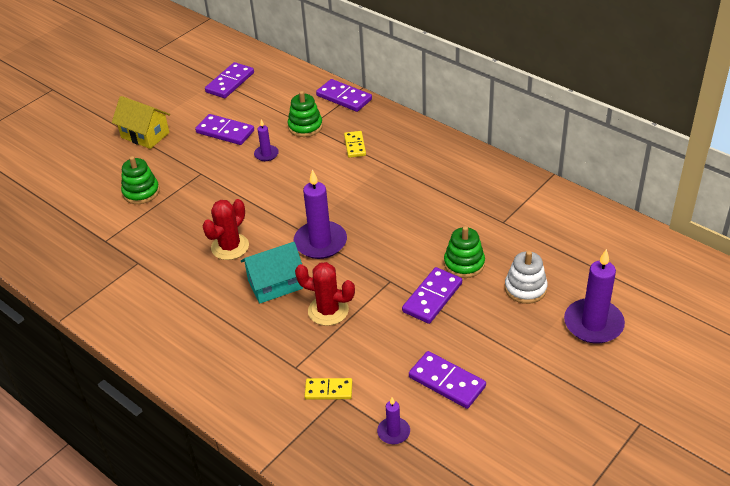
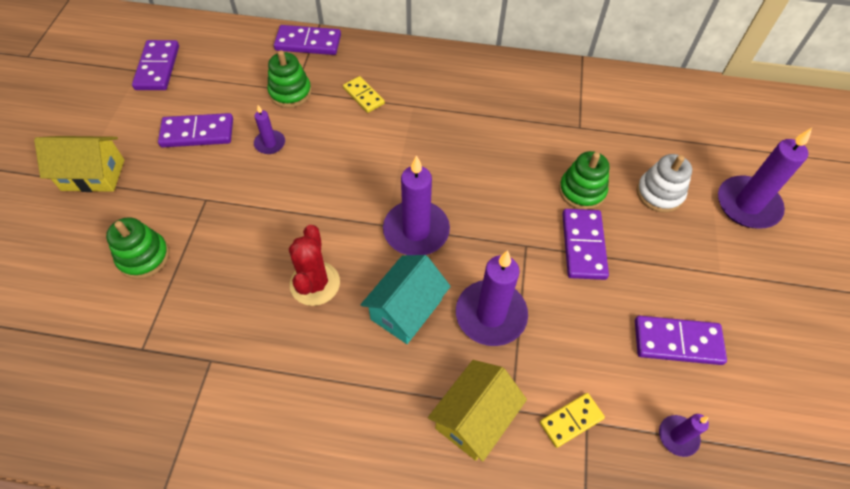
camera: 35 degrees left, 15 degrees up
(267, 361) = (474, 418): none -> yellow house
(328, 310) = (491, 315): red cactus -> purple candle

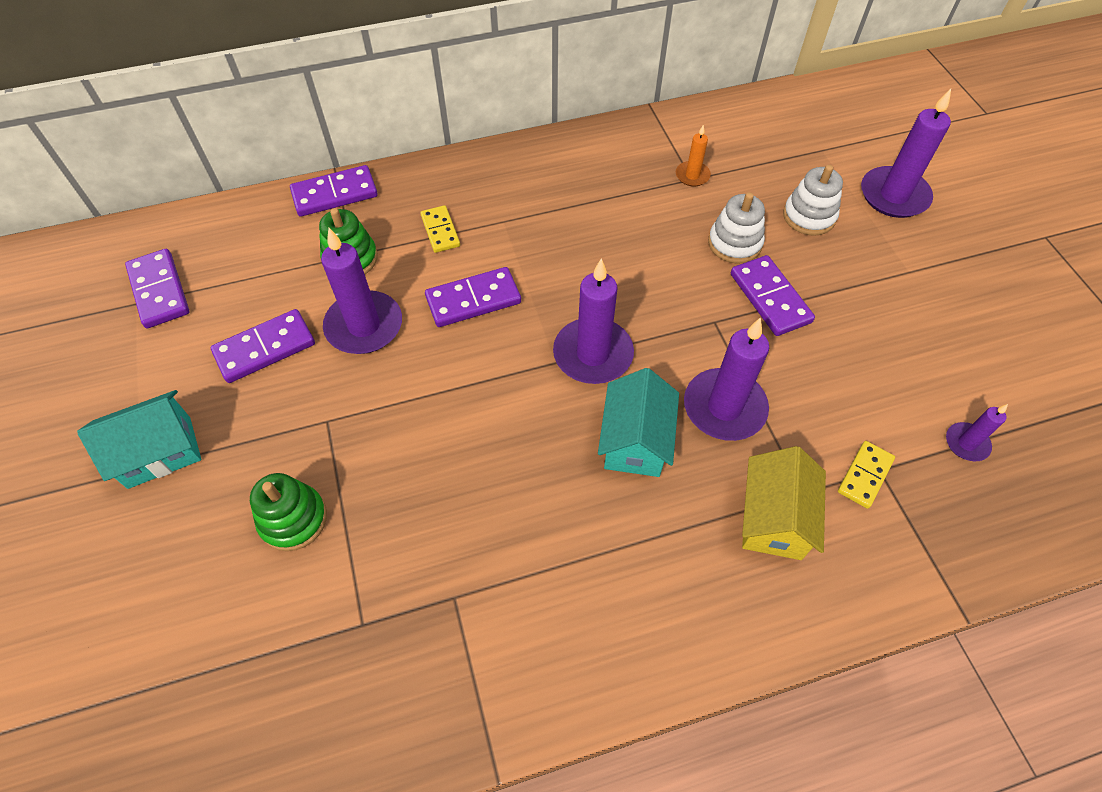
camera: 25 degrees left, 0 degrees up
(93, 175) = (159, 452): yellow house -> turquoise house
(270, 143) = (364, 326): purple candle -> purple candle, size x1.95
(315, 283) = (519, 458): red cactus -> none
(363, 96) = (440, 231): yellow domino -> yellow domino turned 45 degrees clockwise
(581, 125) = (692, 175): none -> orange candle
(582, 191) = (734, 243): green stacking toy -> white stacking toy
(677, 341) = (912, 354): purple domino -> purple domino (473, 300)

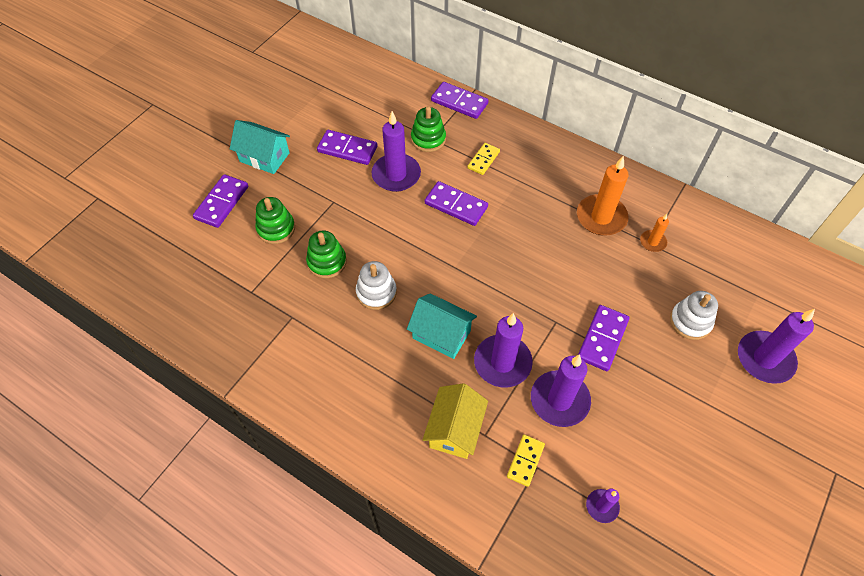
camera: 50 degrees right, 0 degrees up
(159, 291) = (339, 88): purple domino -> purple domino (222, 203)
(411, 493) = (327, 262): none -> green stacking toy
(593, 354) = (475, 279): purple candle -> purple candle (559, 400)
(622, 191) = (601, 217): none -> orange candle
(635, 441) = (441, 334): turquoise house -> turquoise house turned 60 degrees clockwise
(734, 243) = (624, 296): white stacking toy -> white stacking toy (376, 292)
(773, 519) = (455, 429): yellow house -> yellow house turned 45 degrees counterclockwise
(864, 475) = (525, 461): yellow domino -> yellow domino turned 60 degrees counterclockwise

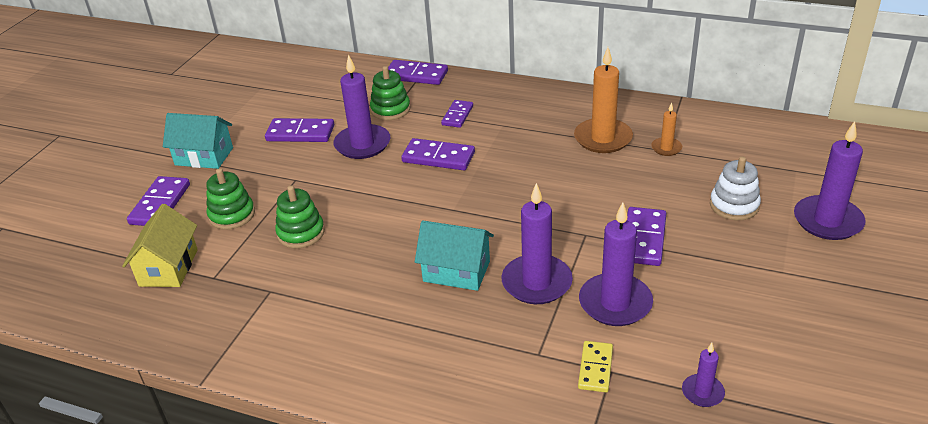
camera: 10 degrees left, 20 degrees down
(376, 292) = (367, 249): white stacking toy -> none
(455, 429) = (500, 356): yellow house -> yellow house (168, 267)
(483, 160) = (457, 115): yellow domino -> purple domino

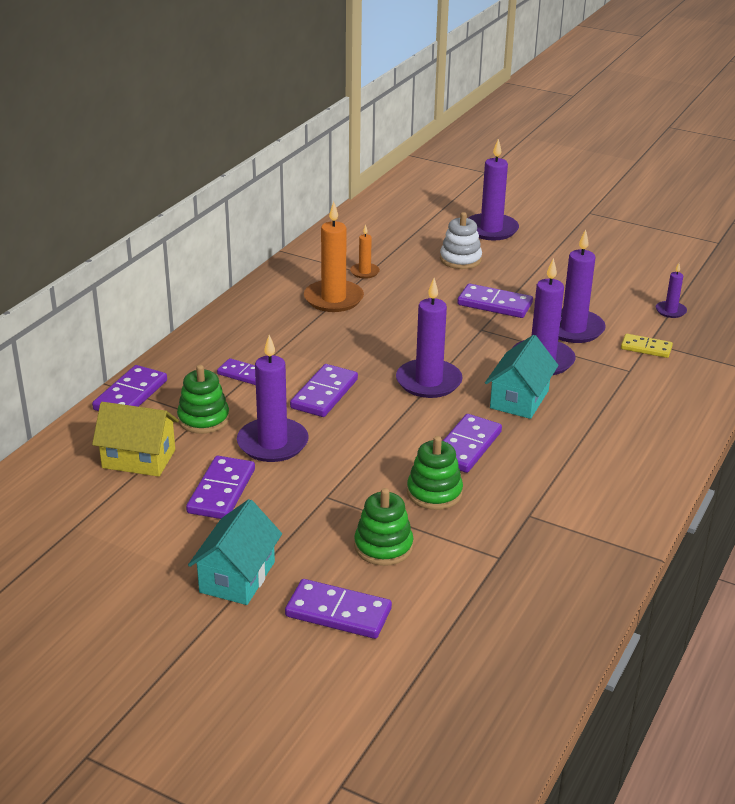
camera: 85 degrees left, 5 degrees down
(168, 267) = (474, 595): yellow house -> yellow house (139, 459)
(370, 244) = (466, 446): none -> purple domino
(473, 211) = (428, 382): none -> purple candle

